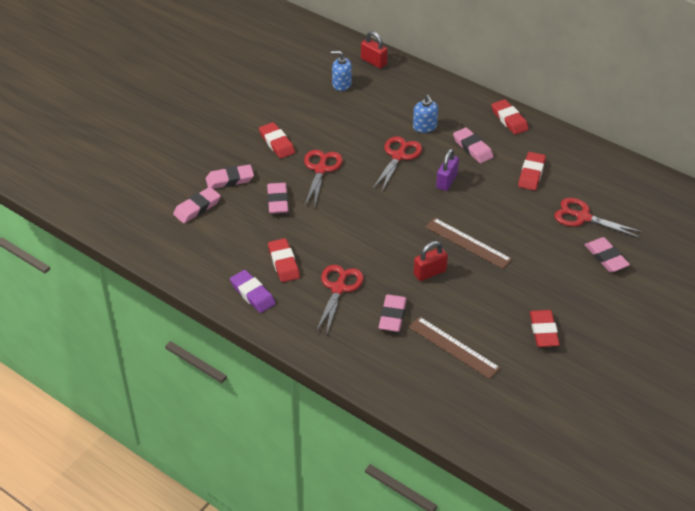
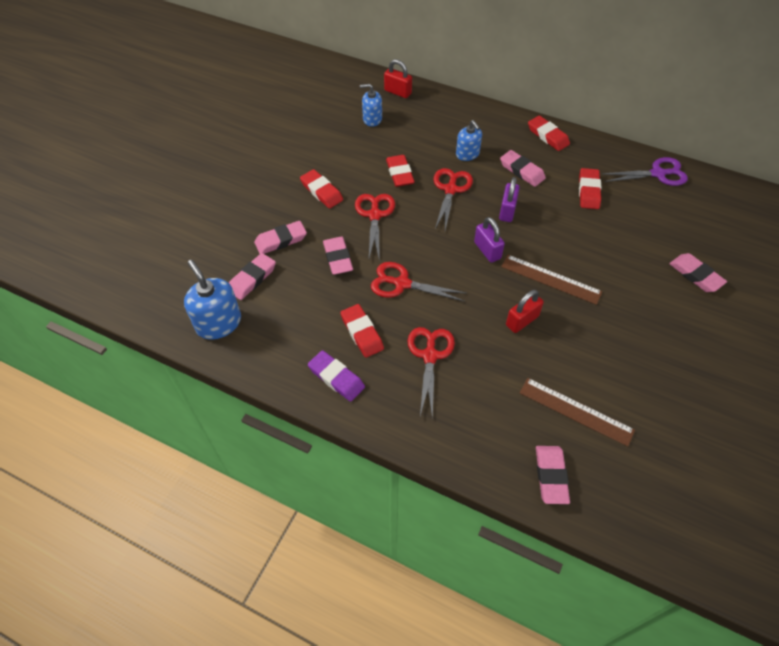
camera: 10 degrees left, 10 degrees up
(160, 239) = (218, 323): none -> blue soap dispenser
(392, 316) = (498, 381): pink eraser -> pink eraser (551, 476)
(417, 212) = (487, 250): none -> purple padlock
(543, 331) = (664, 374): red eraser -> red eraser (399, 173)
(583, 217) = (656, 232): red scissors -> red scissors (402, 283)
(606, 166) = (658, 174): none -> purple scissors

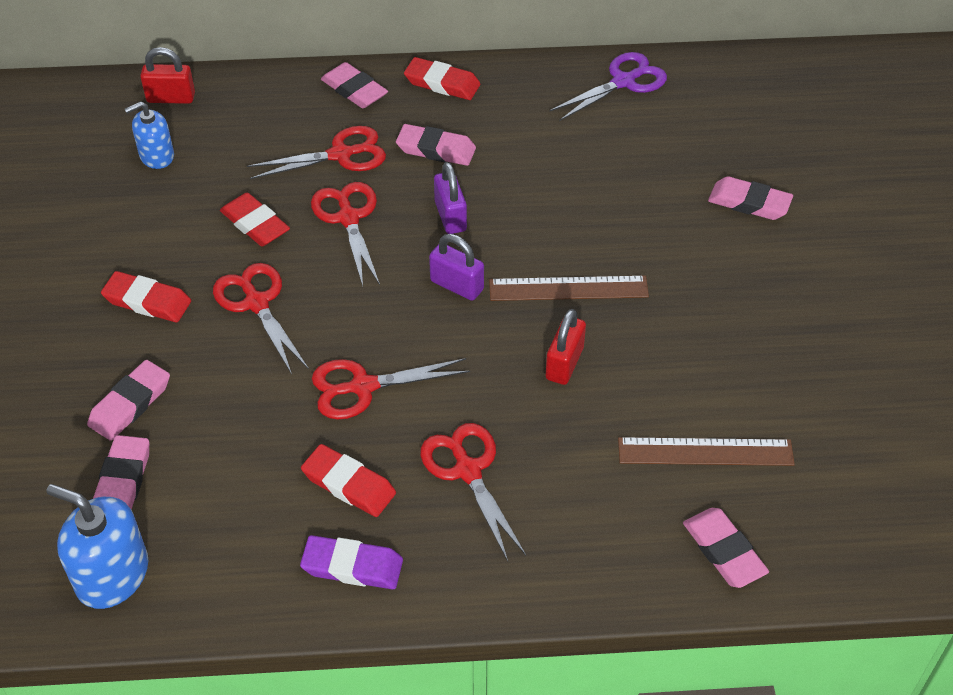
camera: 30 degrees left, 5 degrees down
(338, 258) = (240, 392): pink eraser -> pink eraser (354, 90)
(467, 154) = (341, 155): blue soap dispenser -> red scissors
(588, 191) = (546, 143): red eraser -> none

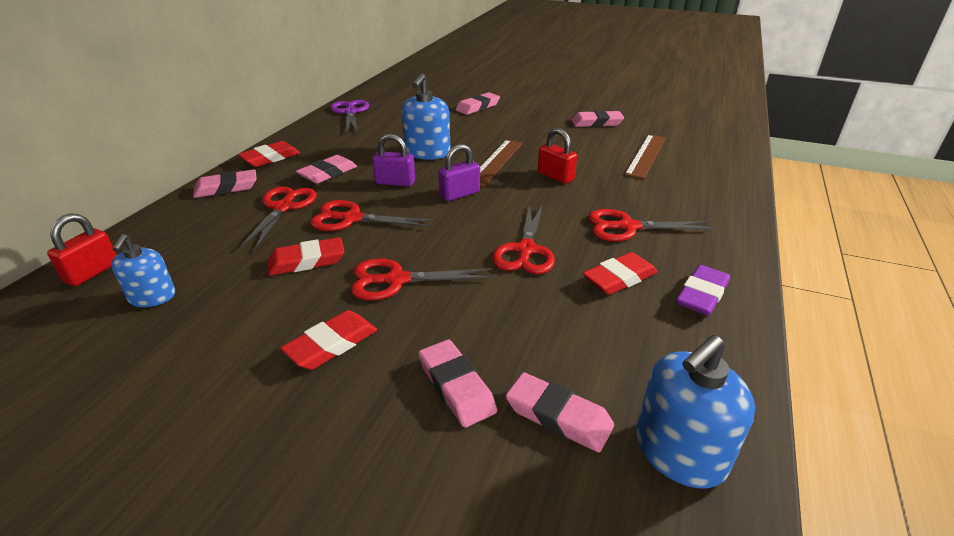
camera: 65 degrees left, 15 degrees down
(550, 211) = (427, 152): none -> blue soap dispenser
(723, 551) = (718, 167): pink eraser -> pink eraser (596, 123)

